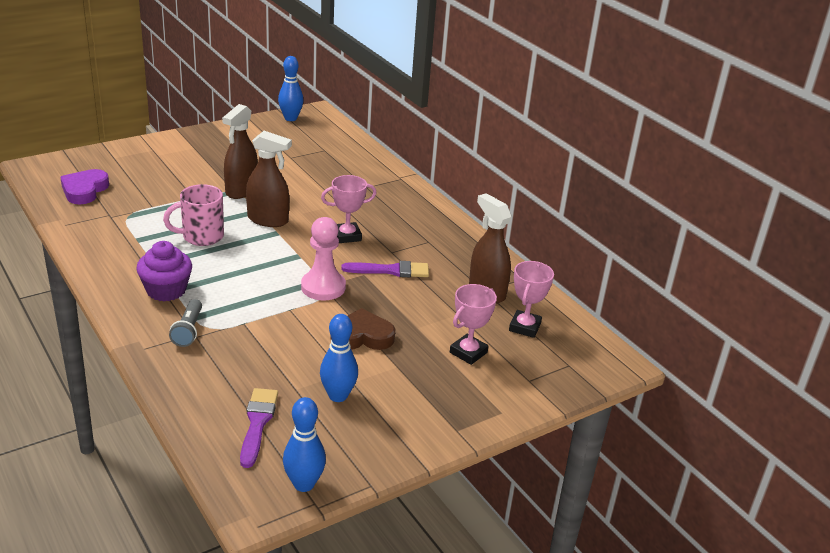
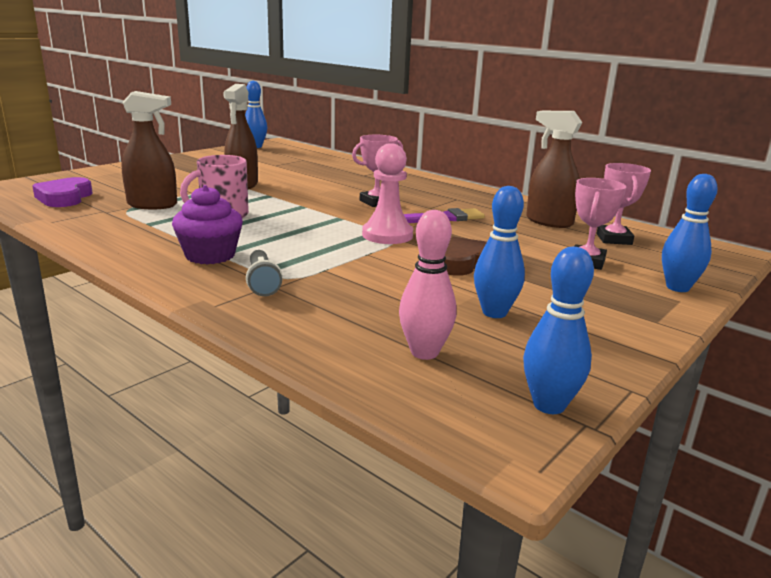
camera: 15 degrees left, 10 degrees down
(257, 423) = (424, 352): purple brush -> pink bowling pin
(268, 220) = (286, 199): brown spray bottle -> brown spray bottle (152, 205)
(515, 398) = (677, 287): none -> blue bowling pin

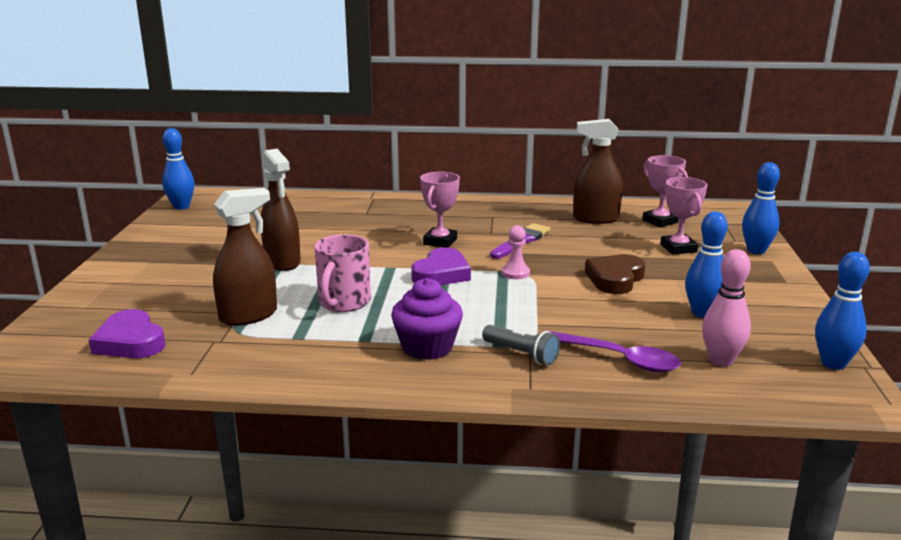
camera: 35 degrees left, 0 degrees up
(329, 219) = (441, 274): none -> purple heart
(331, 314) = (618, 359): none -> purple spoon
(387, 235) = (515, 273): pink pawn -> pink pawn, size x0.56

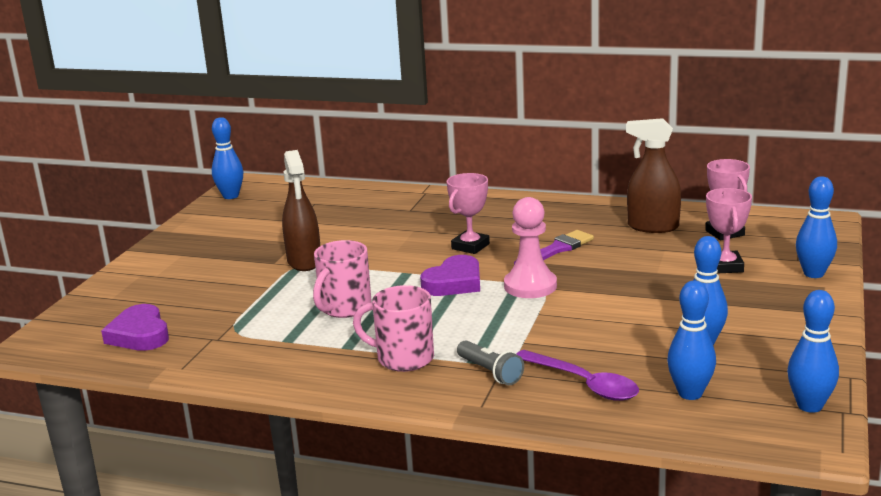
camera: 15 degrees right, 0 degrees up
(249, 316) = (251, 316): brown spray bottle -> none
(427, 347) = (403, 358): purple cupcake -> pink mug
(515, 273) = (530, 286): pink pawn -> pink pawn, size x1.77
(615, 279) = (632, 298): brown heart -> none
(721, 360) = (690, 393): pink bowling pin -> blue bowling pin

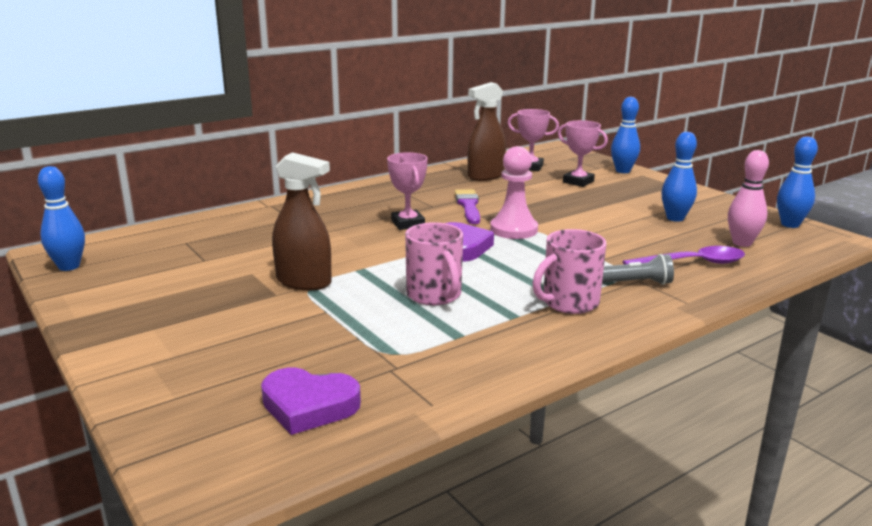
camera: 55 degrees left, 0 degrees up
(690, 393) = (742, 243): blue bowling pin -> pink bowling pin

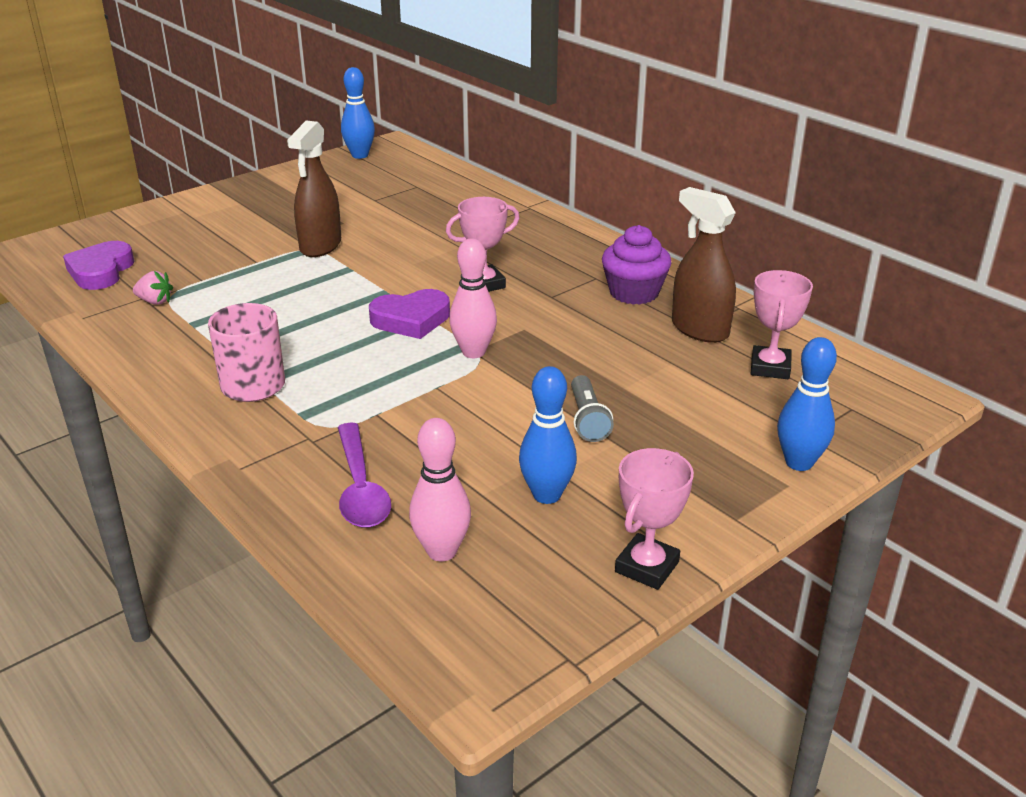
camera: 85 degrees right, 10 degrees up
(403, 360) = (155, 301): none -> pink strawberry
(433, 186) = (634, 292): none -> purple cupcake
(435, 295) = (282, 309): pink mug -> none
(468, 206) = (559, 319): purple brush -> none
(513, 230) = (473, 352): pink pawn -> pink bowling pin
(578, 182) = (708, 410): pink trophy -> pink trophy (647, 567)
(636, 283) = (299, 434): grey flashlight -> grey flashlight (588, 420)
(790, 224) = (541, 632): blue bowling pin -> none

